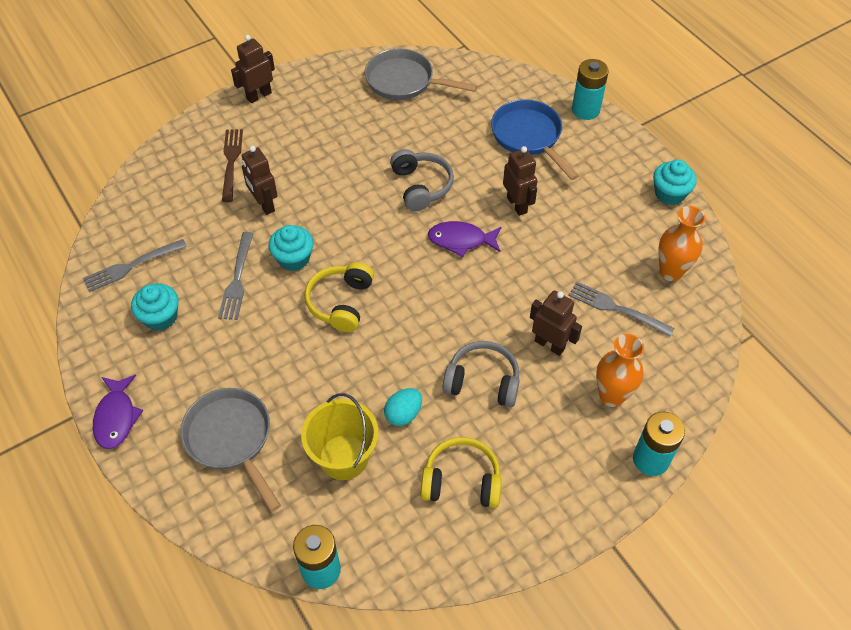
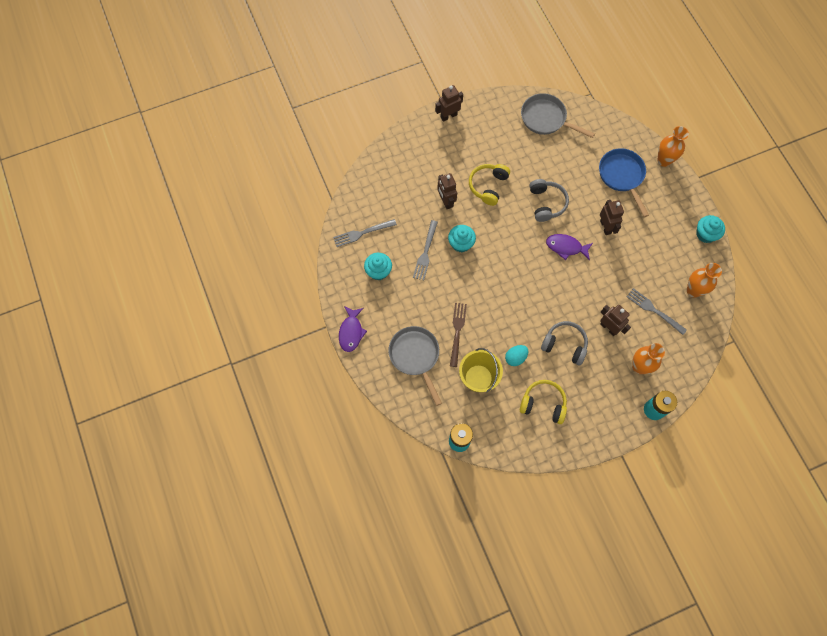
camera: 10 degrees right, 15 degrees up
(231, 162) = (427, 166): brown fork -> brown fork (457, 332)
(341, 302) = (486, 279): yellow headphones -> yellow headphones (488, 186)
(585, 110) = (664, 160): turquoise battery -> orange vase

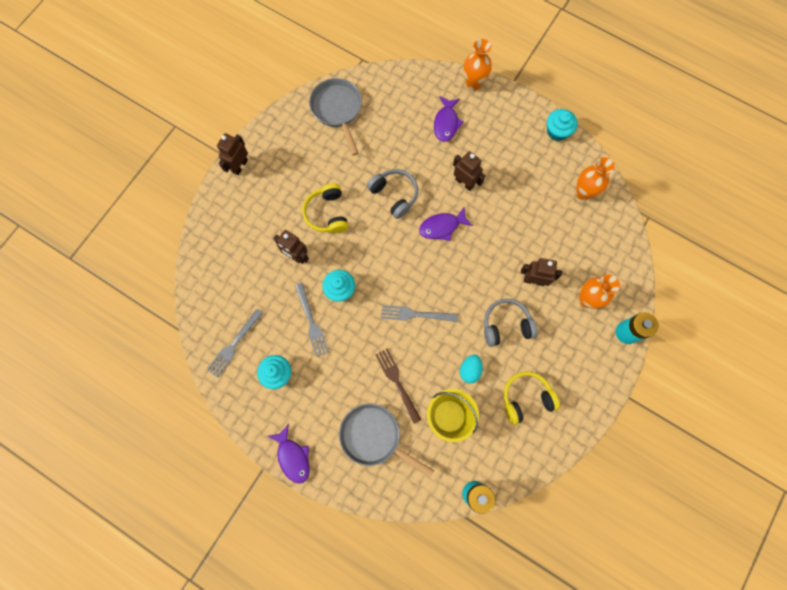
camera: 35 degrees left, 5 degrees up
(546, 119) = (337, 110): grey pan -> grey pan turned 75 degrees clockwise
(622, 176) = (446, 123): blue pan -> purple fish
(654, 310) = (562, 235): grey fork -> grey fork (415, 314)

